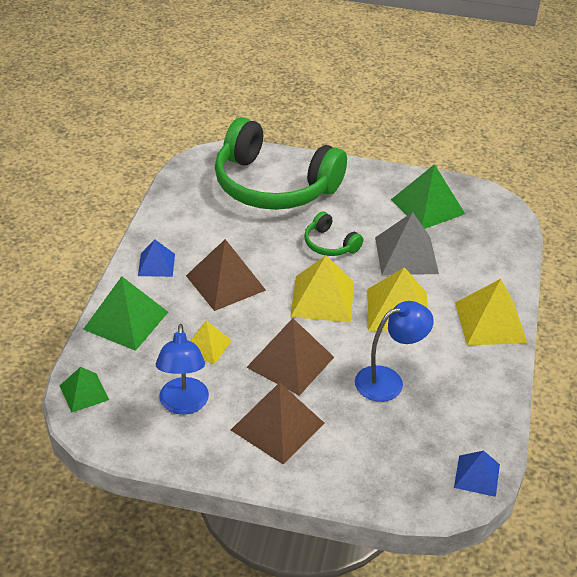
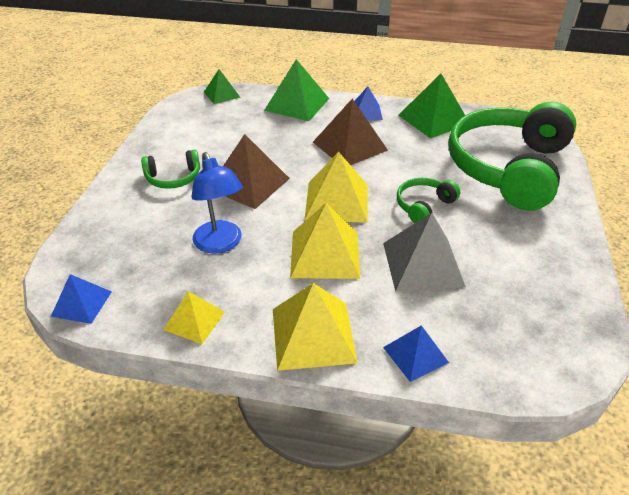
camera: 90 degrees right, 0 degrees up
(183, 405) = (204, 133): blue lamp -> none
(206, 346) = (269, 140): yellow pyramid -> yellow pyramid (194, 320)
(277, 426) = (173, 178): brown pyramid -> green headphones
(427, 206) = (528, 287): green pyramid -> green pyramid (433, 119)
(500, 271) = (415, 354): none -> blue pyramid

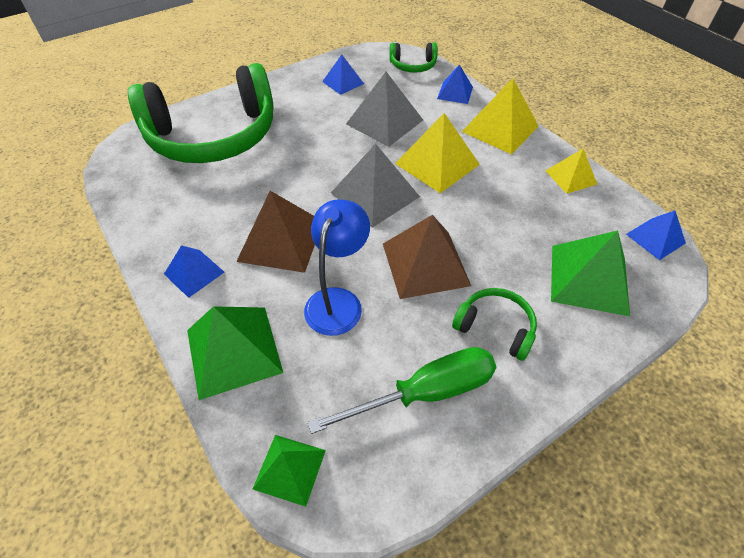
camera: 135 degrees left, 10 degrees up
(188, 137) = (425, 392): none -> green screwdriver
(220, 244) = (507, 219): blue lamp -> blue lamp (338, 301)
(337, 201) = (375, 194): yellow pyramid -> grey pyramid
(424, 206) = (321, 150): green headphones -> green headphones (413, 66)
(433, 119) = (161, 214): green pyramid -> green pyramid (588, 279)
(529, 281) = (343, 82): none -> blue pyramid

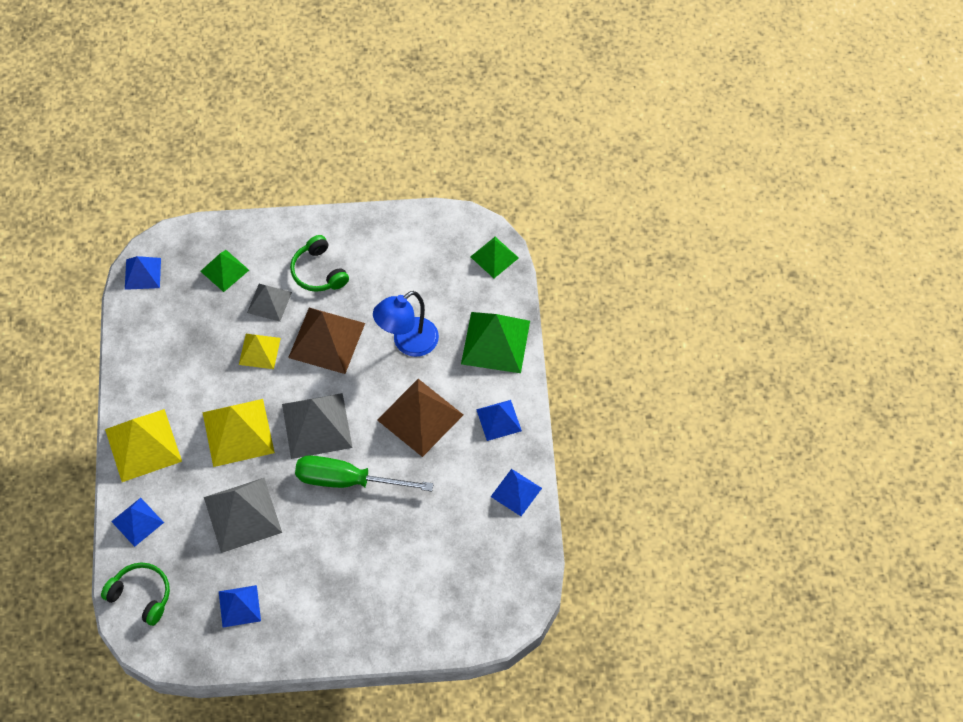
camera: 150 degrees left, 10 degrees up
(150, 222) = (516, 492): none -> blue pyramid
(213, 136) = (419, 584): green headphones -> none
(425, 392) = (393, 257): green screwdriver -> green screwdriver (347, 480)
(514, 271) = (269, 302): none -> grey pyramid
(571, 177) = (141, 357): yellow pyramid -> yellow pyramid (259, 351)
(588, 279) = (224, 270): green pyramid -> green pyramid, size x0.59

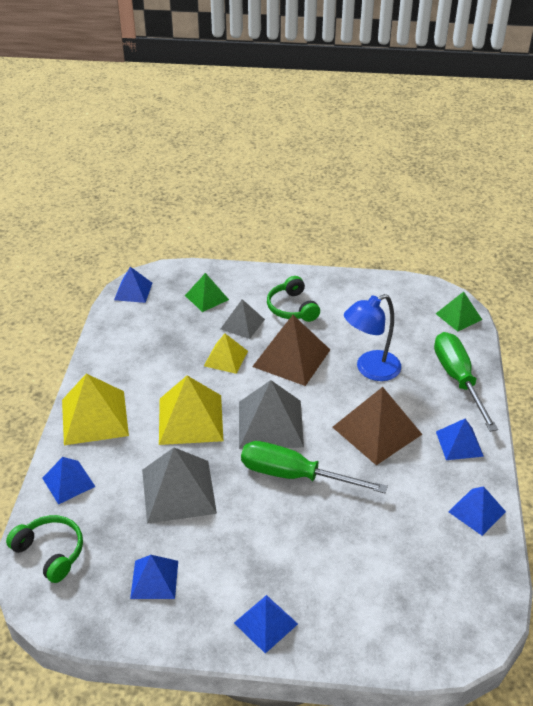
camera: 10 degrees right, 20 degrees down
(342, 630) = (266, 623): none -> blue pyramid
(495, 342) = (458, 379): green pyramid -> green screwdriver

